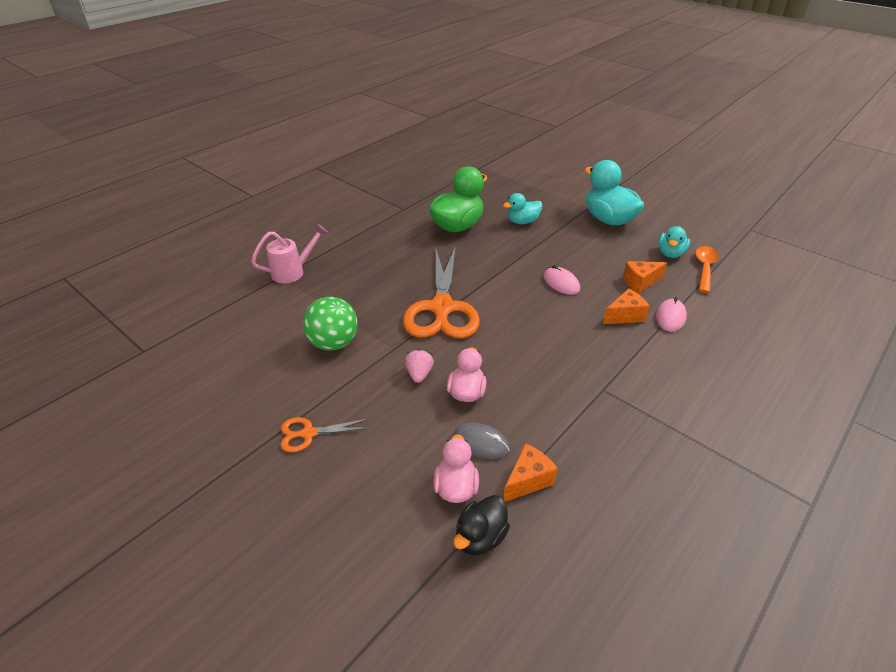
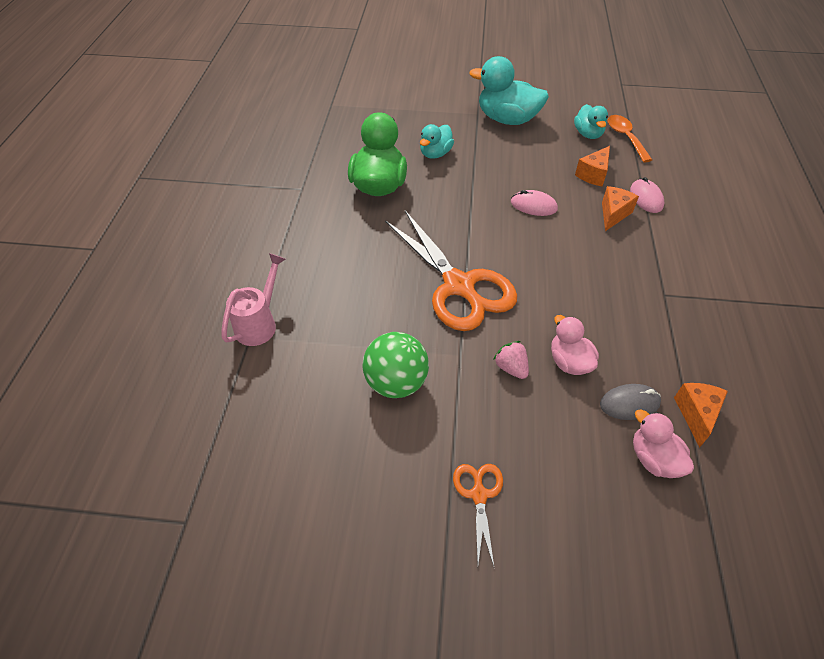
camera: 35 degrees left, 10 degrees up
(309, 433) = (479, 495): orange scissors -> orange scissors turned 135 degrees clockwise
(480, 537) = (715, 490): black duck -> none

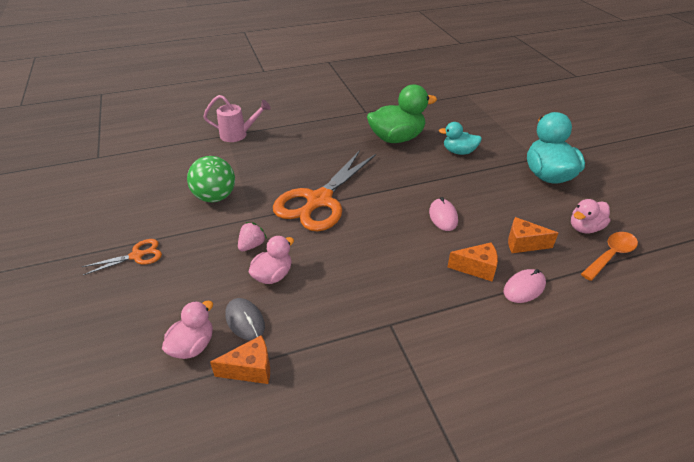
camera: 65 degrees right, 10 degrees down
(588, 134) = (585, 228): turquoise duck -> pink duck

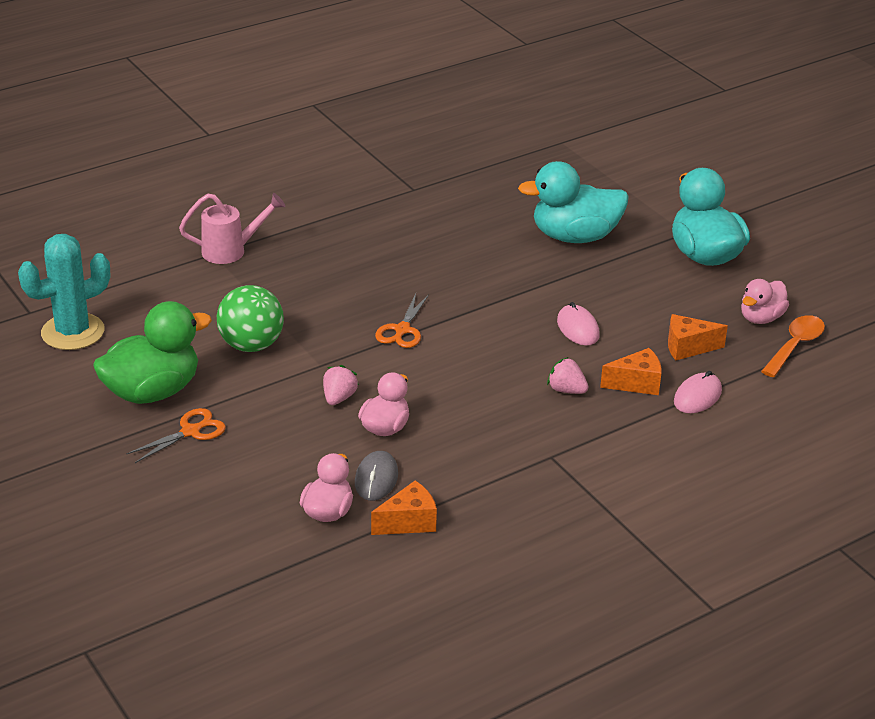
camera: 15 degrees left, 5 degrees down
(113, 173) = (73, 332): none -> turquoise cactus
(245, 320) = (376, 479): grey mouse -> grey mouse turned 60 degrees clockwise
(319, 200) = (402, 330): orange scissors -> orange scissors, size x0.46
(397, 138) = (478, 227): green duck -> green duck (153, 391)
(420, 265) = (566, 390): none -> pink strawberry
(459, 152) = (575, 237): turquoise duck -> turquoise duck, size x1.74

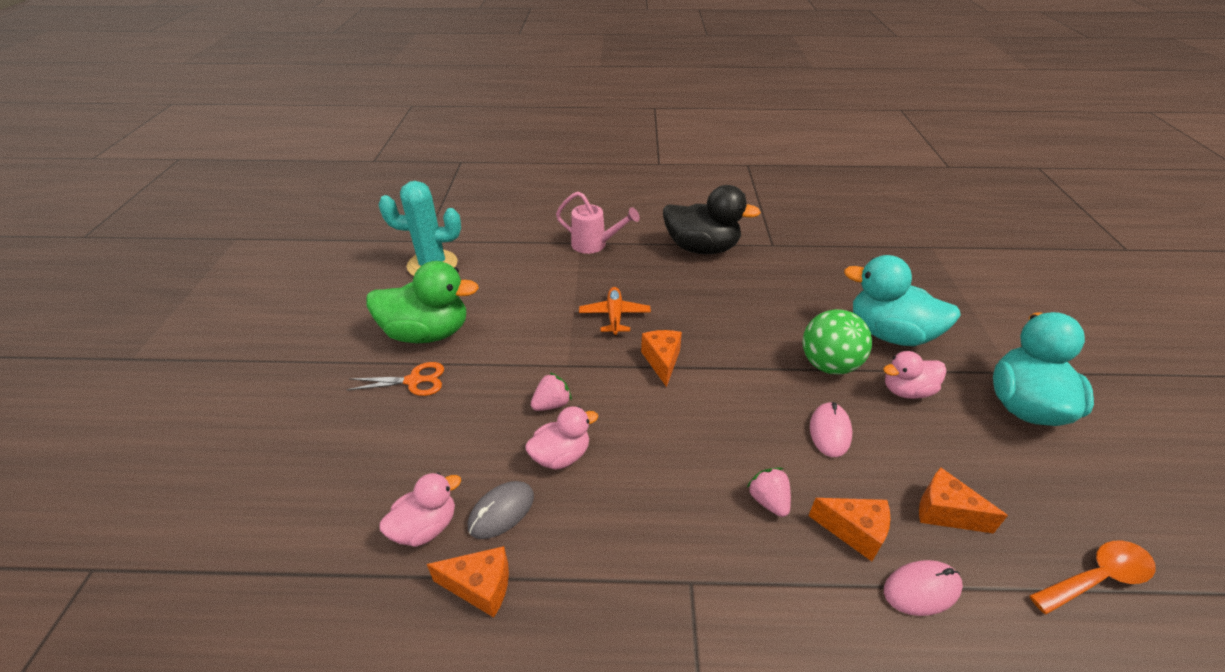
camera: 35 degrees right, 5 degrees up
(251, 345) = (534, 324): green ball -> green ball (828, 365)
(322, 309) = (614, 316): none -> orange plane
(347, 216) = (702, 248): none -> black duck
(402, 330) = (662, 361): orange scissors -> orange cheese
(761, 318) = (1062, 514): pink duck -> pink duck (906, 390)

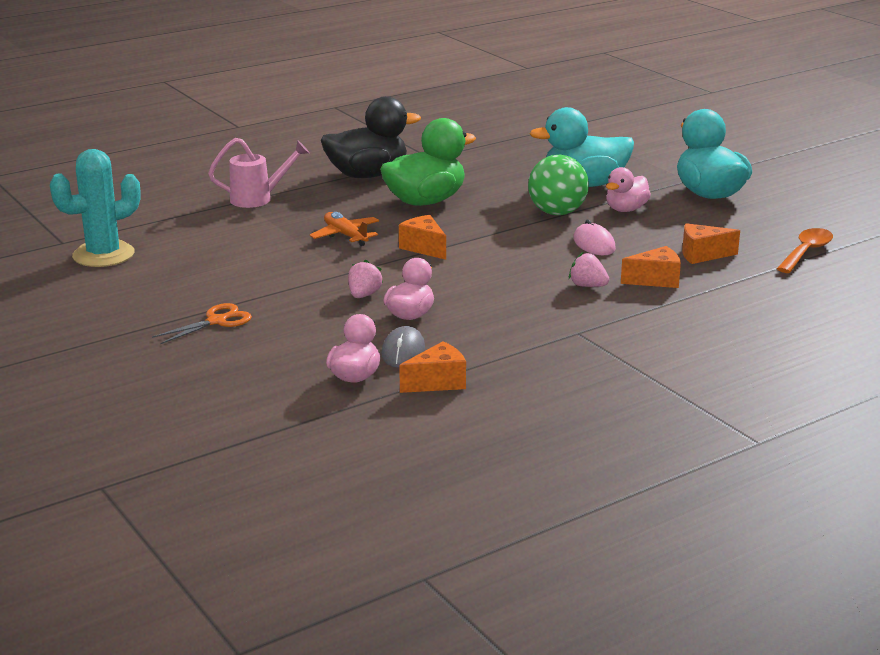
camera: 35 degrees left, 15 degrees down
(428, 333) = (180, 294): green duck -> green duck (425, 201)
(921, 589) = (717, 288): pink mouse -> none

